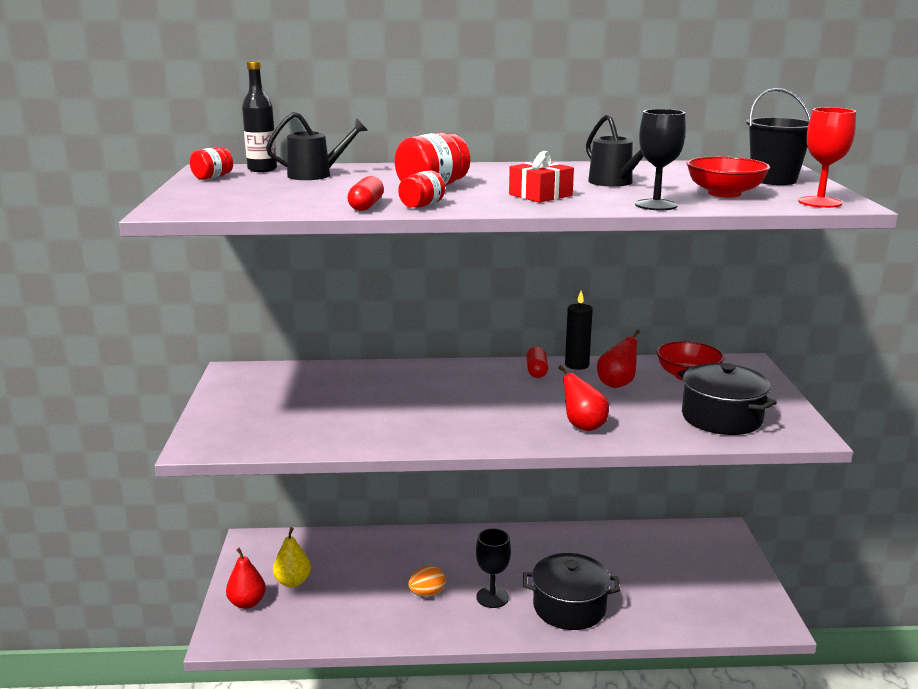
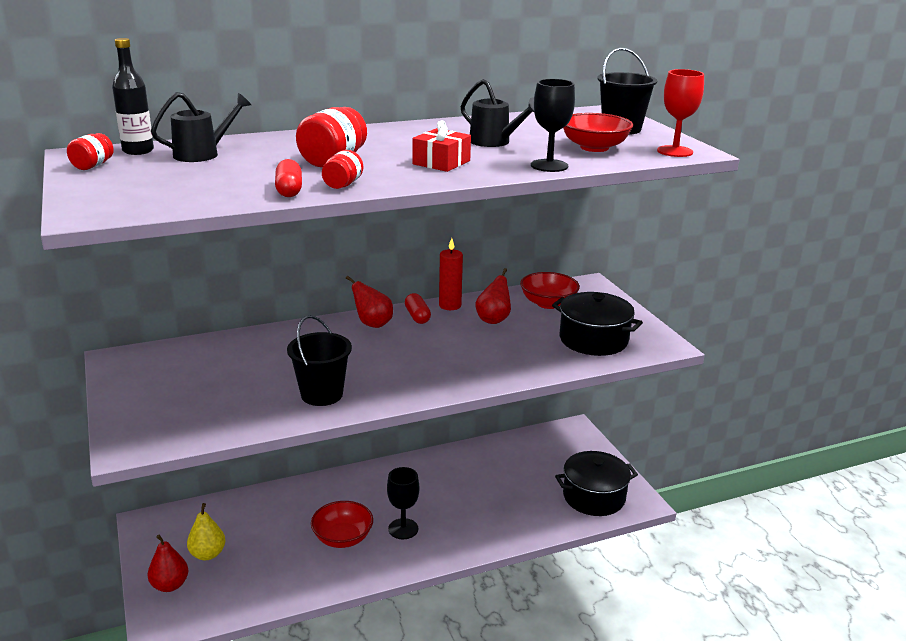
camera: 20 degrees left, 5 degrees up
(400, 428) = (322, 394): none -> black bucket
(427, 593) = (342, 538): orange egg -> red bowl
(569, 607) = (473, 524): black pot -> black pot (594, 497)
(577, 365) = (450, 305): black candle -> red candle
(583, 426) = (484, 365): red pear -> red pear (372, 324)

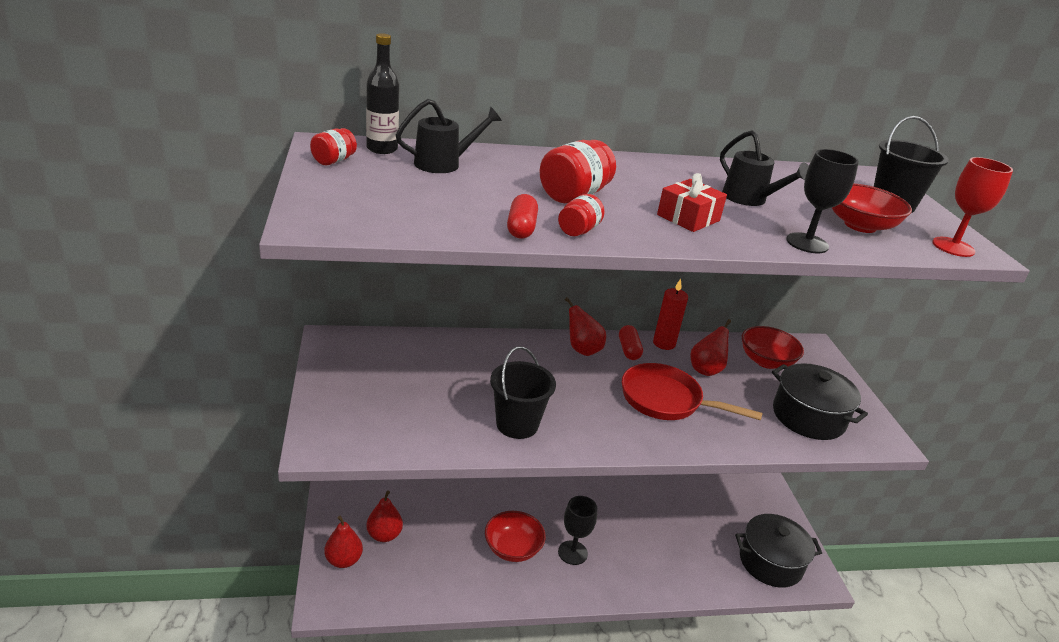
camera: 10 degrees right, 5 degrees up
(208, 554) = (384, 535): yellow pear -> red pear
(460, 350) = (666, 400): none -> red pan

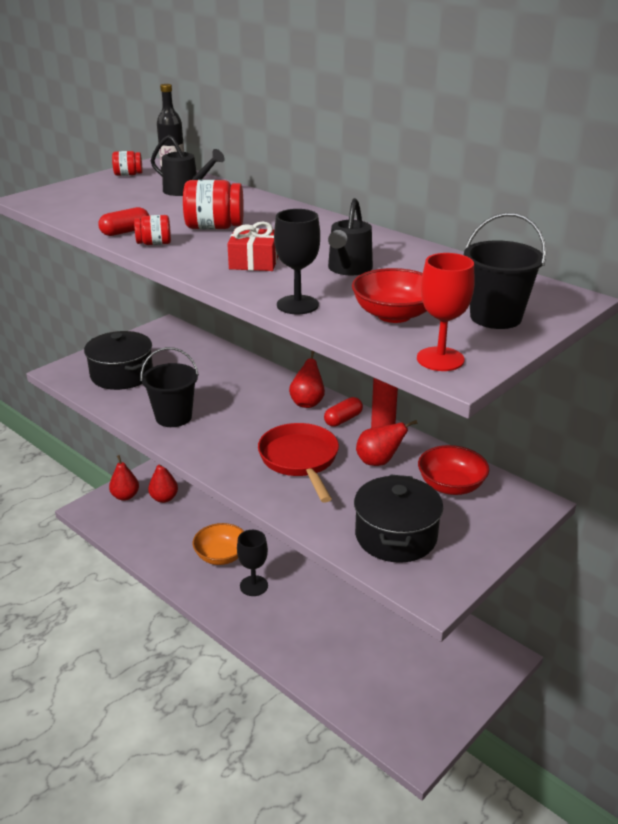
camera: 55 degrees right, 0 degrees up
(513, 548) = (221, 556): red bowl -> orange bowl
(770, 562) = (394, 707): black pot -> black pot (122, 375)

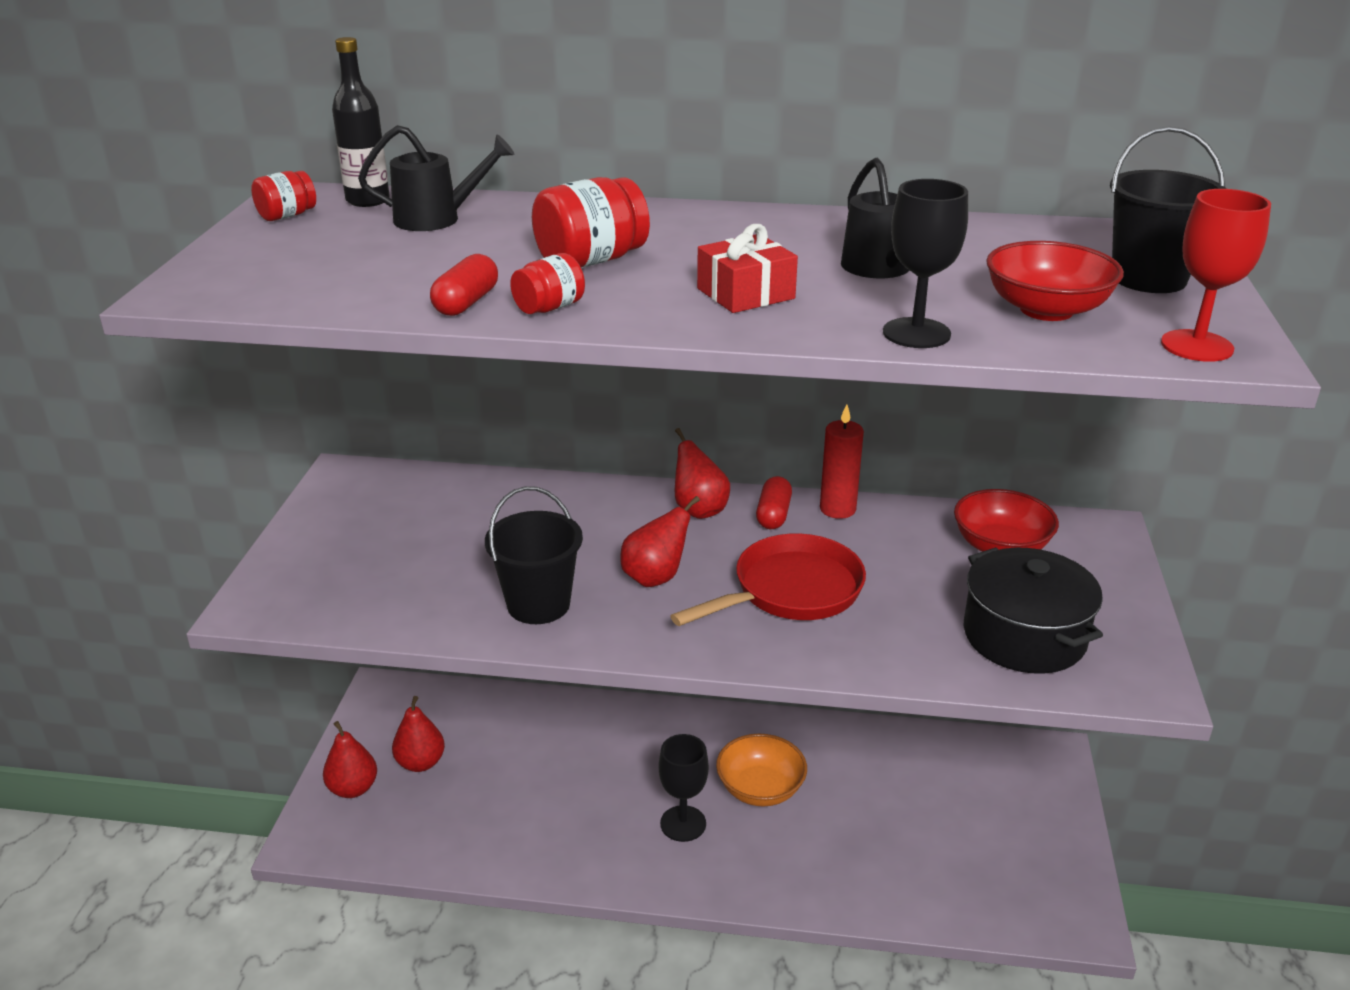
camera: 35 degrees left, 0 degrees up
(122, 375) = (369, 573): black pot -> none
(221, 556) = (595, 805): orange bowl -> orange bowl (760, 789)
(300, 460) = (791, 591): red pan -> red pan turned 105 degrees clockwise
(379, 462) = (886, 552): red pear -> red pear (655, 577)

